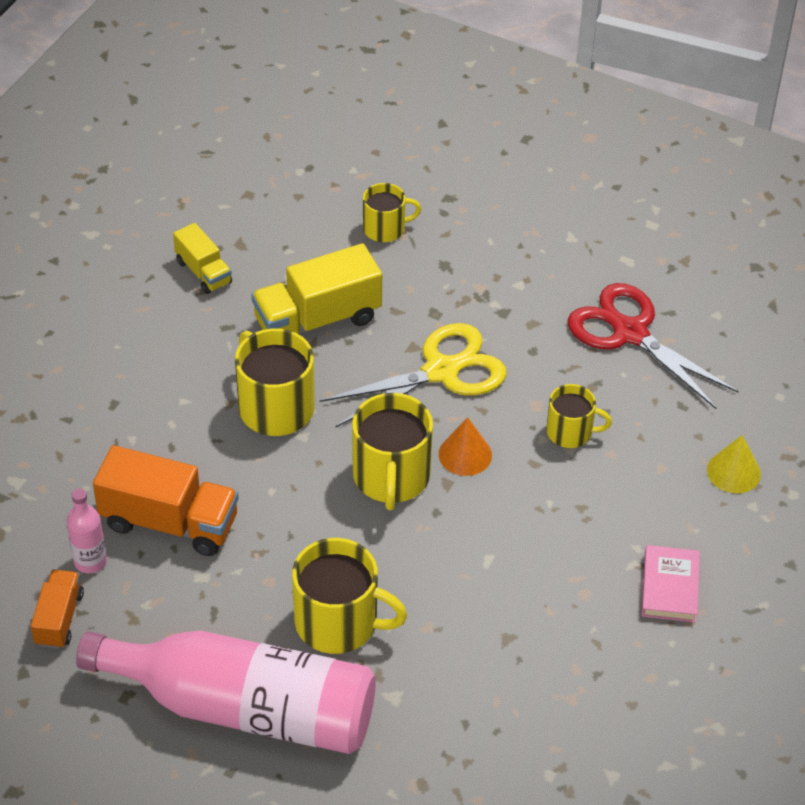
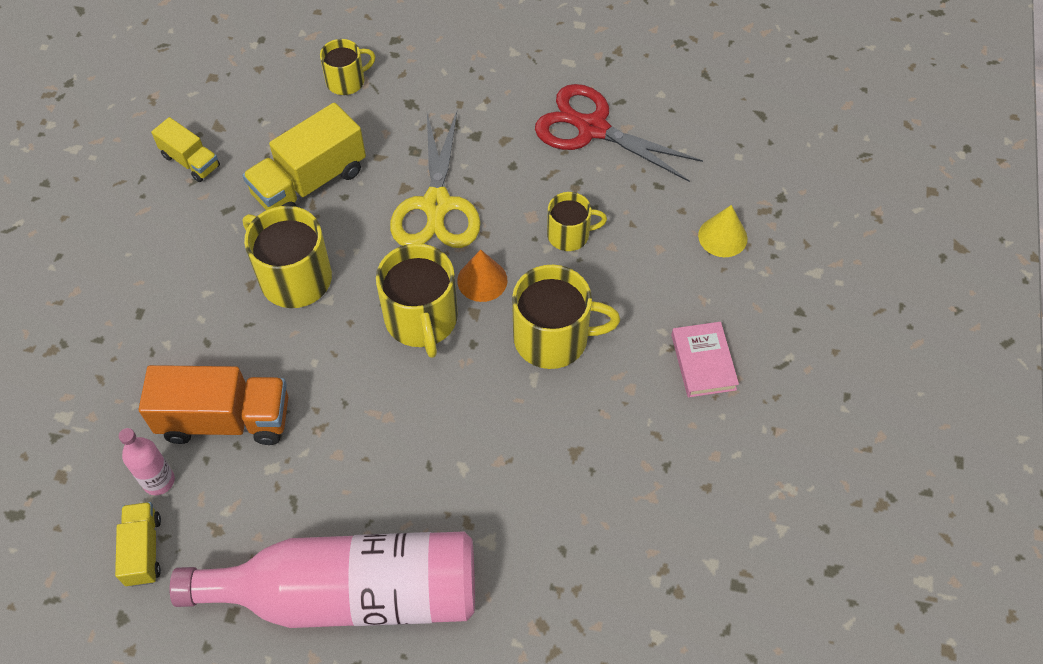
camera: 15 degrees left, 10 degrees up
(59, 619) = (143, 550): orange truck -> yellow truck
(338, 622) = (415, 479): yellow mug -> yellow mug (553, 338)
(441, 371) = (436, 205): yellow scissors -> yellow scissors turned 135 degrees clockwise

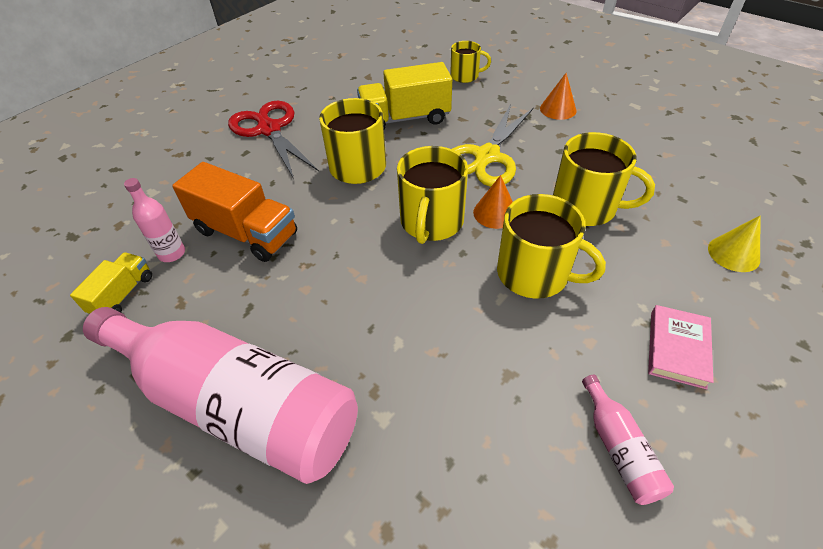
camera: 30 degrees right, 10 degrees down
(191, 161) = (339, 88): yellow truck -> none
(484, 100) = (558, 109): none -> orange cone
(569, 235) = (585, 207): yellow mug -> yellow mug, size x1.68
(592, 128) = (637, 147): red scissors -> red scissors (269, 129)
(687, 474) = (619, 449): none -> pink bottle

